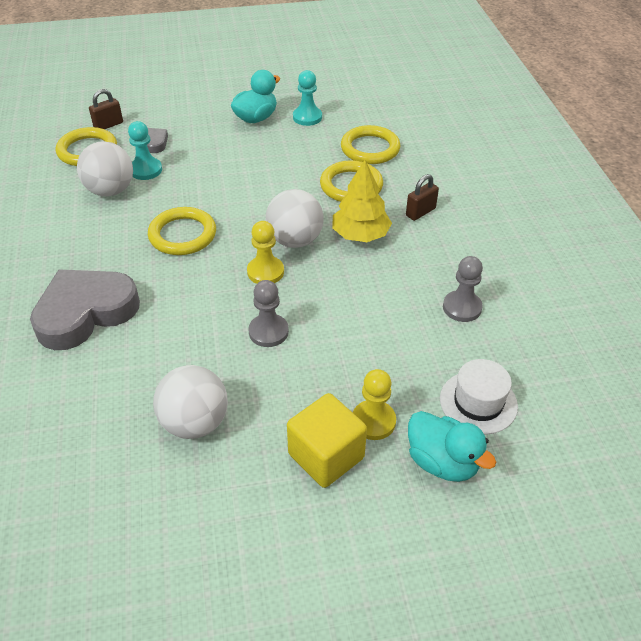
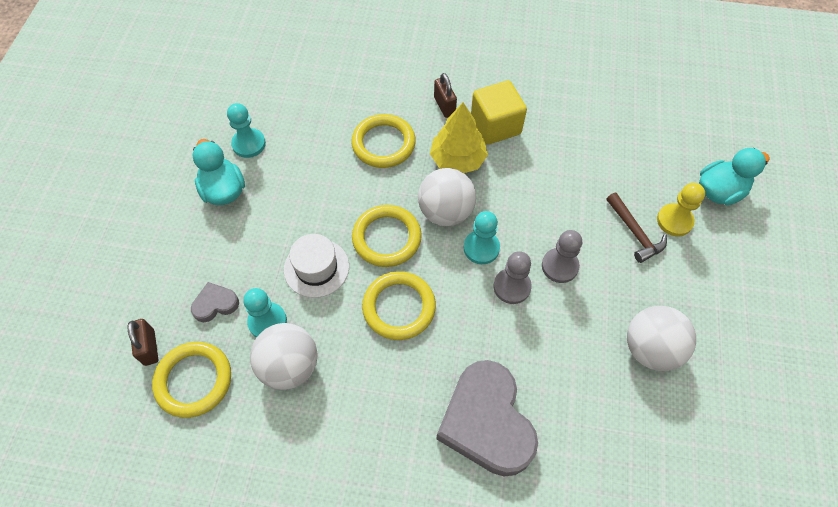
camera: 70 degrees left, 15 degrees up
(265, 272) = (481, 248): yellow pawn -> turquoise pawn
(326, 456) = (701, 262): yellow cube -> yellow cube (495, 126)
(339, 387) = (635, 233): none -> brown hammer
(370, 148) = (332, 110): yellow ring -> yellow ring (387, 238)
(462, 307) = (571, 122): grey pawn -> grey pawn (512, 287)
(478, 402) = (670, 149): white hat -> white hat (316, 268)

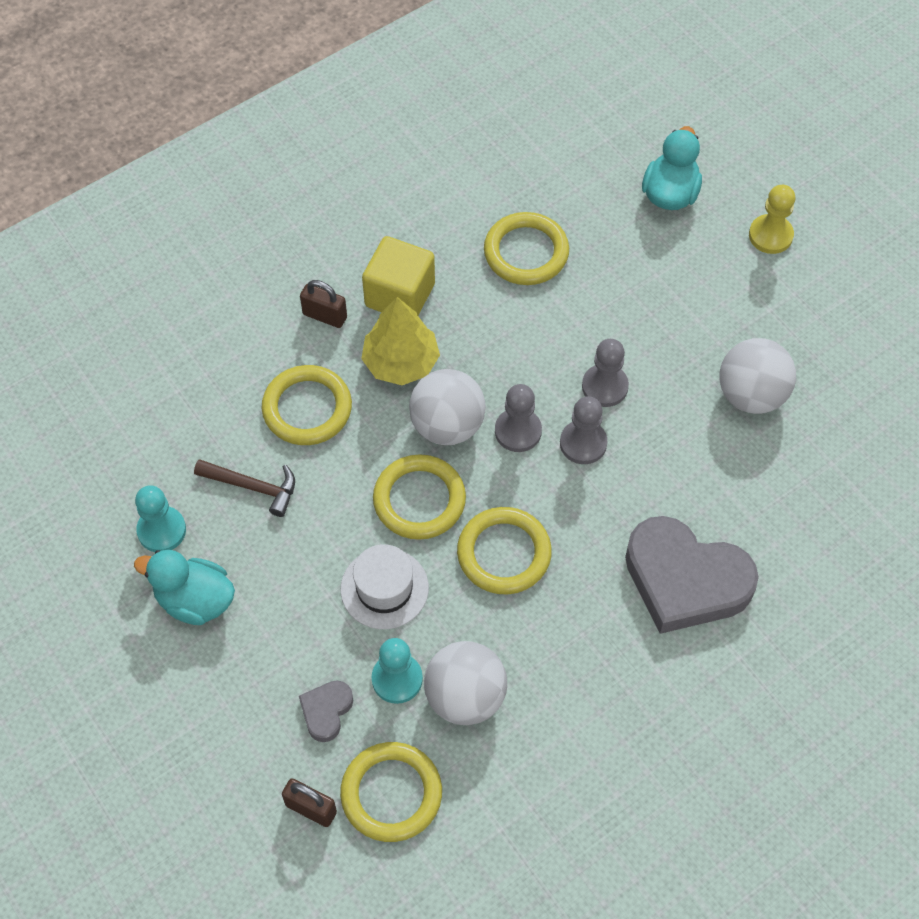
camera: 45 degrees left, 0 degrees up
(481, 248) = (518, 431): turquoise pawn -> grey pawn
(592, 157) = (526, 252): none -> yellow ring
(635, 233) = (637, 297): brown hammer -> brown hammer (253, 487)
(674, 221) = (659, 256): yellow pawn -> yellow pawn (770, 235)

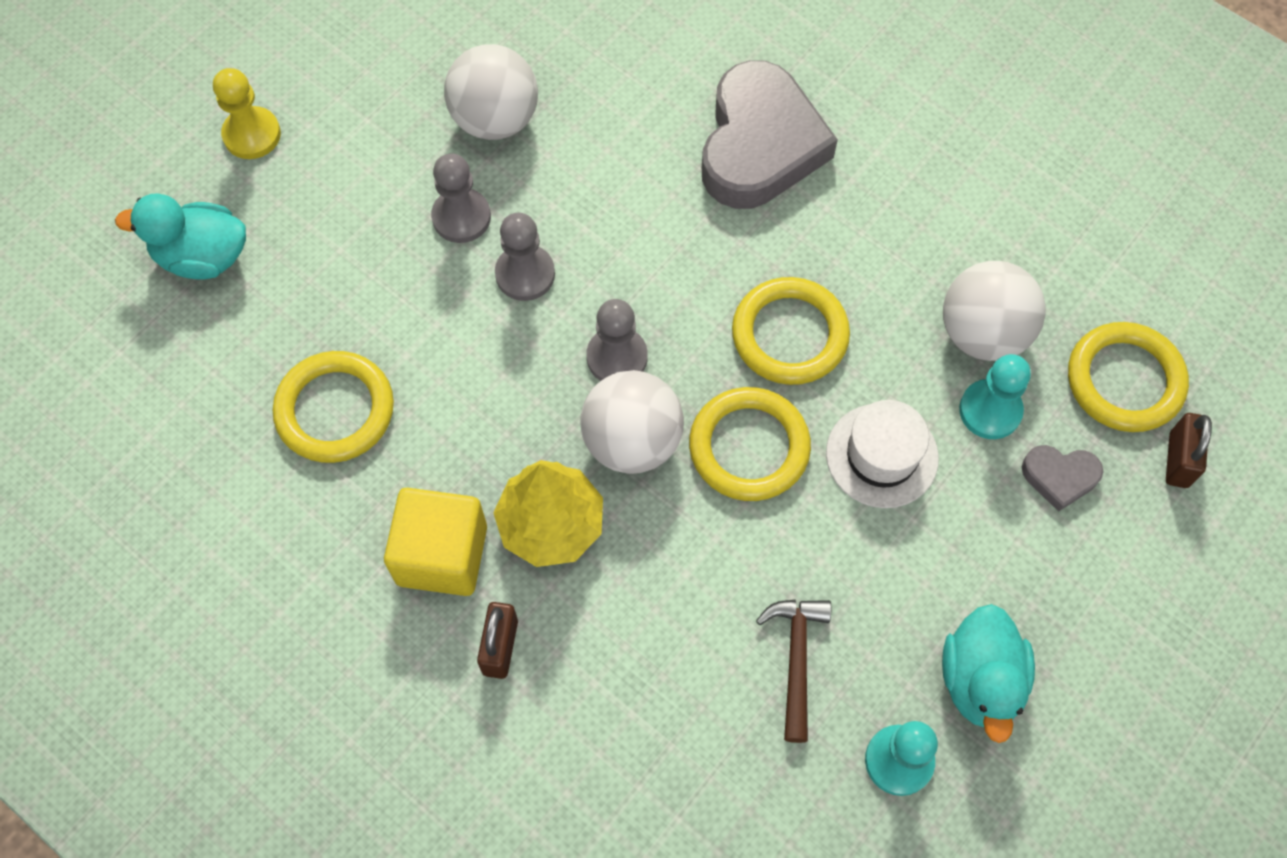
camera: 105 degrees left, 5 degrees up
(307, 408) = (656, 625): yellow ring -> none
(583, 443) = (613, 281): grey pawn -> grey pawn (461, 217)

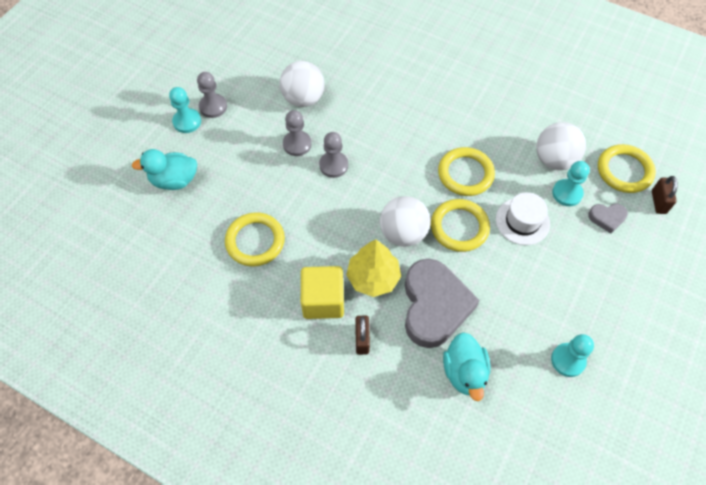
camera: 10 degrees left, 5 degrees down
(252, 135) = (187, 121): yellow pawn -> turquoise pawn
(617, 357) = (386, 196): grey pawn -> grey pawn (213, 107)
(760, 145) = (430, 92): grey heart -> grey heart (434, 306)
(796, 659) = (506, 321): brown hammer -> none
(980, 680) = (596, 316): turquoise duck -> turquoise duck (464, 372)

